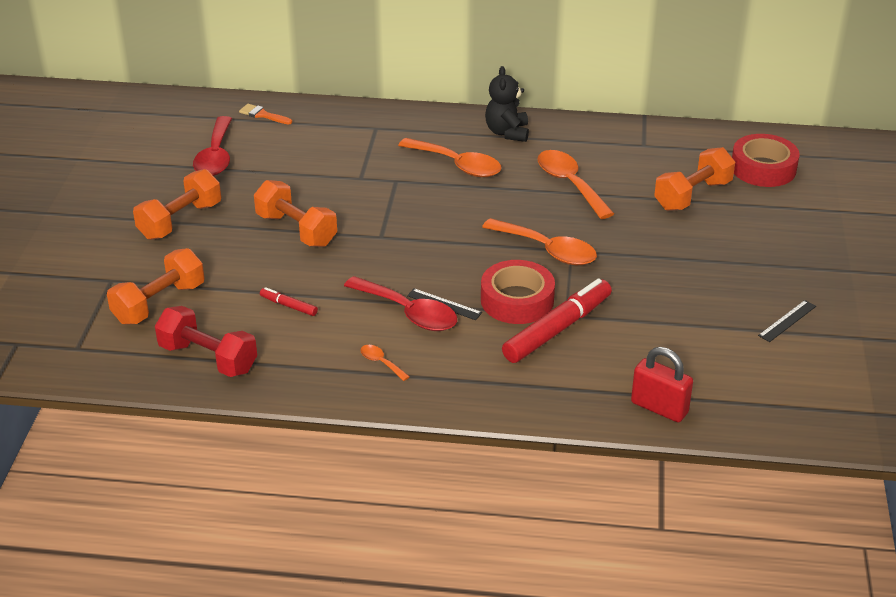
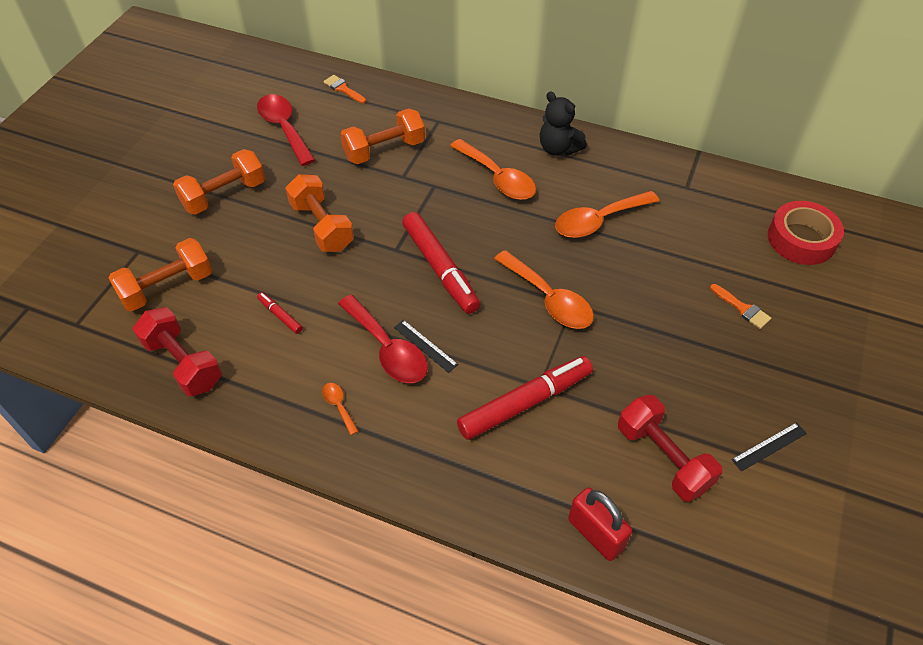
camera: 15 degrees right, 15 degrees up
(216, 156) = (284, 128): red spoon -> red spoon turned 135 degrees clockwise
(432, 244) = (440, 268): none -> red marker
(507, 133) = (558, 148): black teddy bear -> black teddy bear turned 60 degrees counterclockwise
(517, 300) = (497, 356): red tape -> none
(569, 184) = (598, 221): orange spoon -> orange spoon turned 105 degrees counterclockwise
(692, 195) = (717, 259): orange dumbbell -> orange dumbbell (384, 150)
(698, 345) = (663, 458): none -> red dumbbell
(728, 228) = (742, 308): none -> orange brush

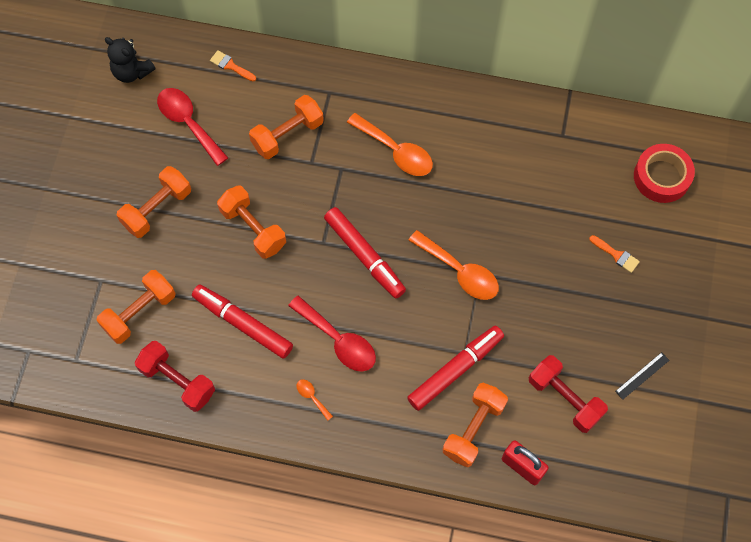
camera: 10 degrees left, 15 degrees up
(280, 315) = (243, 324): red marker -> red marker, size x2.21
(425, 345) = (368, 332): black ruler -> none
(536, 475) = (473, 429): none -> orange dumbbell
(558, 148) = (444, 108): black teddy bear -> black teddy bear (132, 72)
(598, 221) = (490, 185): orange spoon -> none

